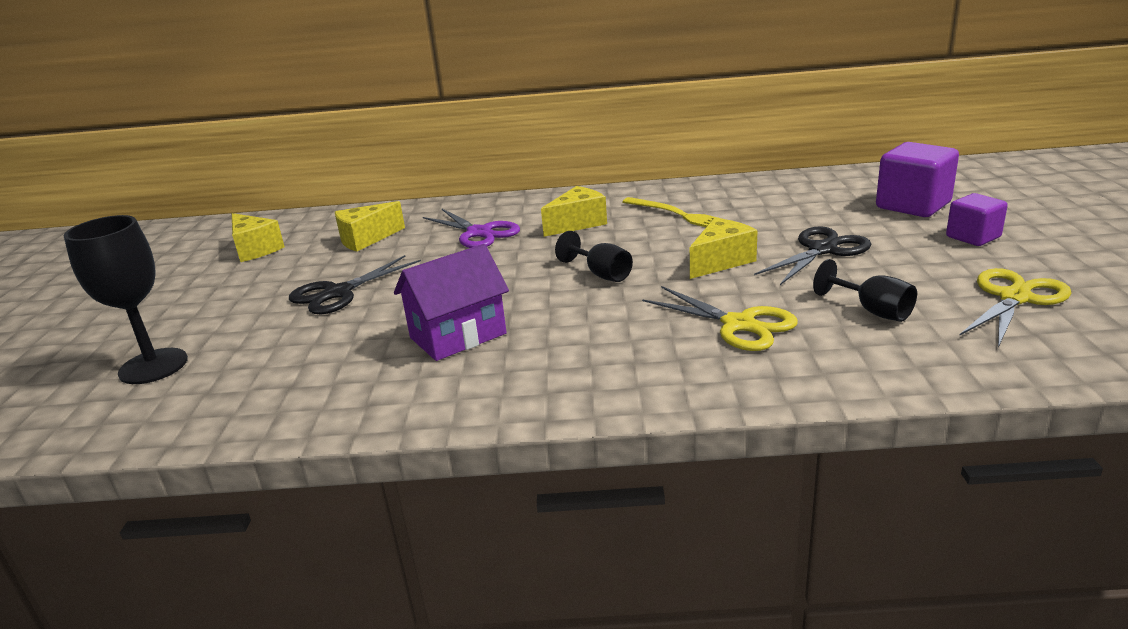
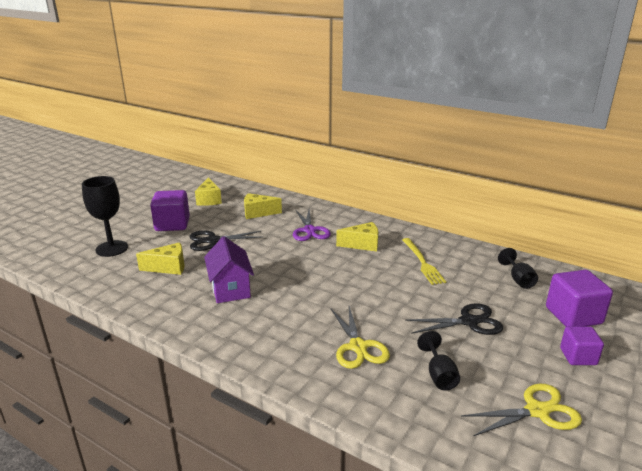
camera: 30 degrees right, 0 degrees up
(231, 298) = (172, 224): none -> purple cube
(458, 336) = (230, 289): purple house -> purple house turned 75 degrees clockwise
(601, 274) = (333, 283): black goblet -> black goblet (518, 279)
(721, 261) = (402, 303): yellow cheese -> yellow cheese (168, 267)

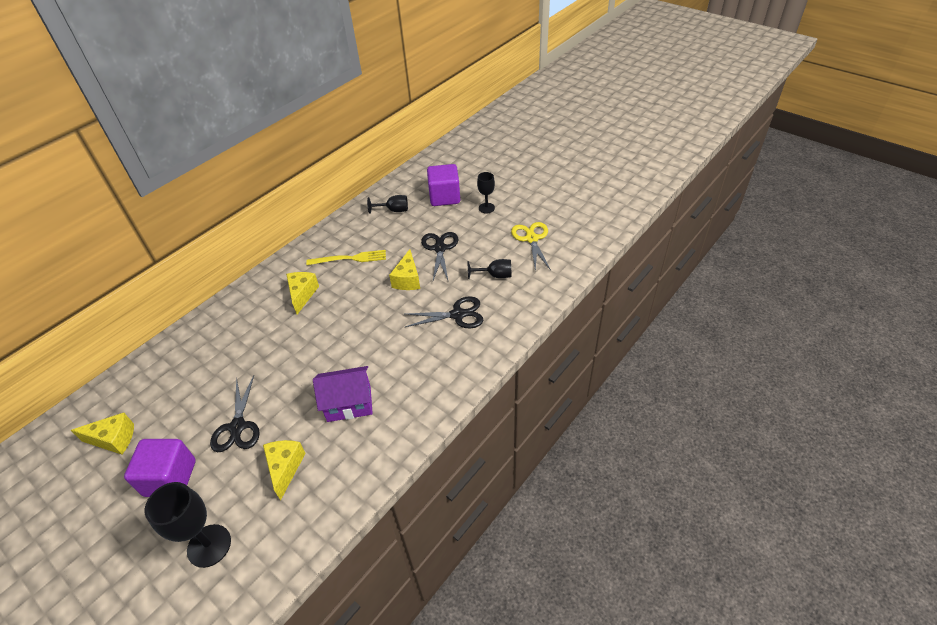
camera: 80 degrees left, 20 degrees up
(258, 213) = (185, 382): yellow cheese -> yellow cheese (407, 279)
(309, 230) = (254, 334): purple scissors -> none
(358, 347) = (458, 315): yellow scissors -> black scissors
(578, 356) = (486, 208): purple cube -> black goblet

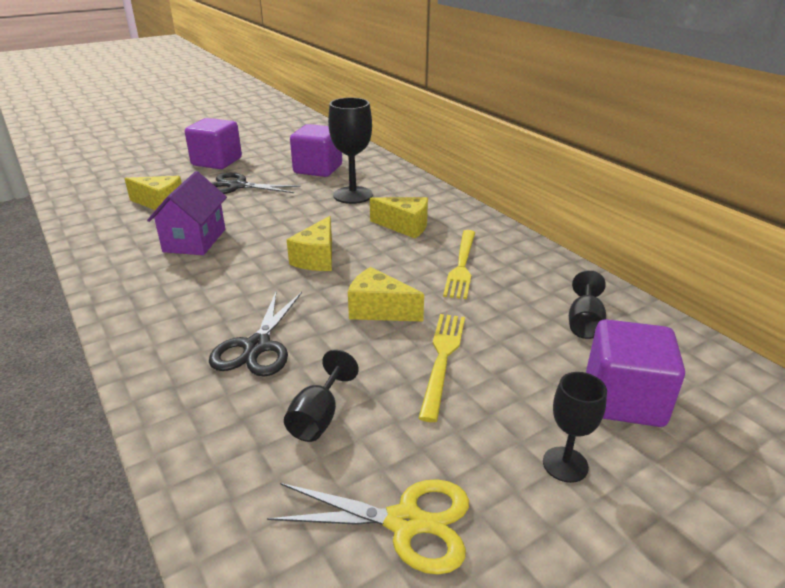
camera: 105 degrees right, 15 degrees down
(114, 439) = (284, 144): yellow cheese -> yellow cheese (317, 258)
(191, 382) = (318, 169): none -> purple cube
(209, 545) = (131, 174): black goblet -> black goblet (353, 195)
(440, 248) = (442, 359): black scissors -> yellow fork

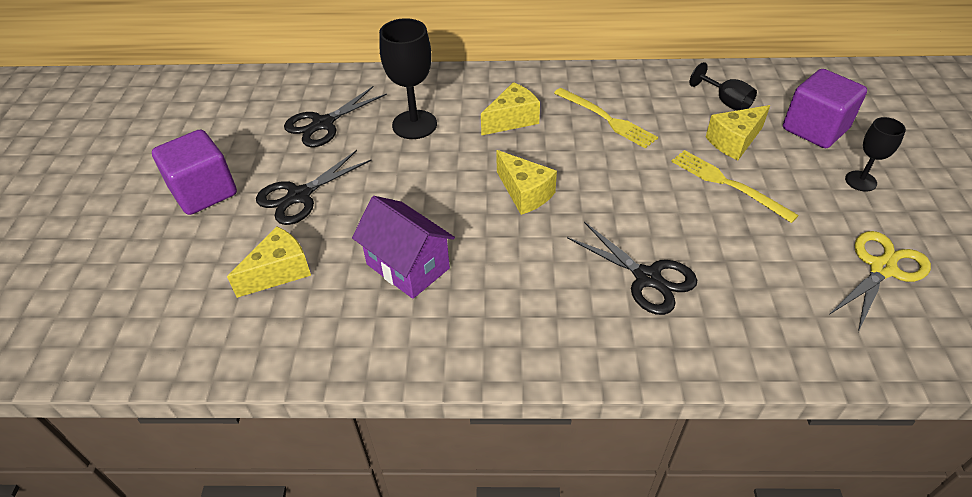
camera: 55 degrees left, 15 degrees up
(318, 169) = (323, 124): purple cube -> black scissors
(319, 417) = (761, 272): black goblet -> none
(379, 310) = (640, 189): yellow cheese -> yellow cheese (734, 141)

